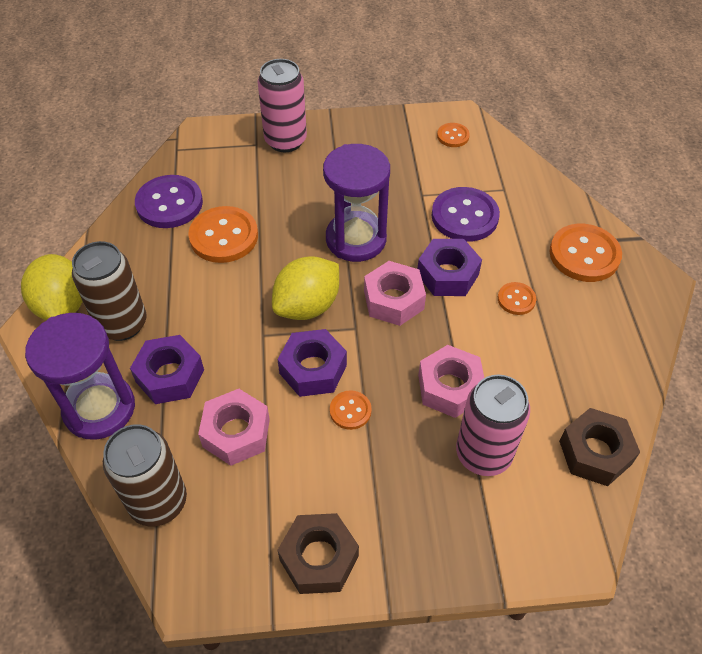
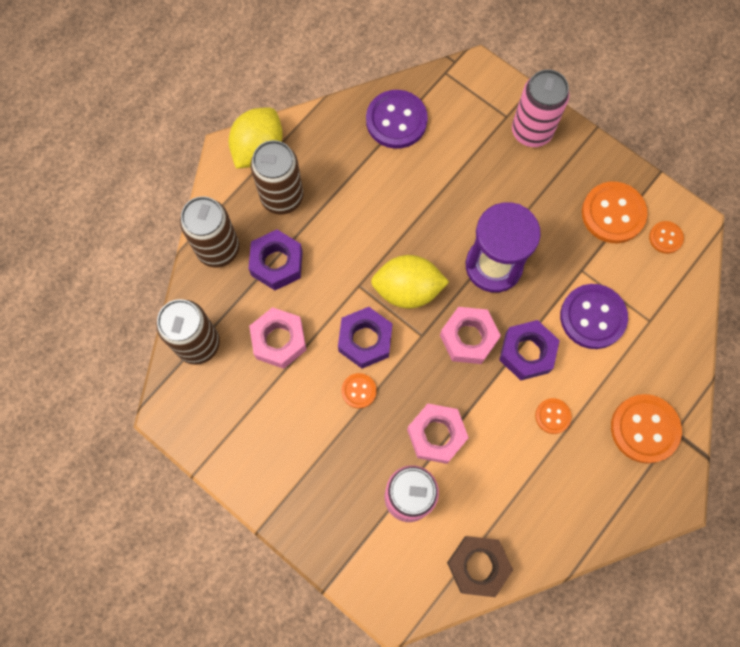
camera: 45 degrees right, 20 degrees up
(99, 408) = (218, 249): purple hourglass -> brown can
(224, 236) = (406, 182): orange button -> orange button (613, 213)
(319, 558) = (250, 464): brown nut -> none

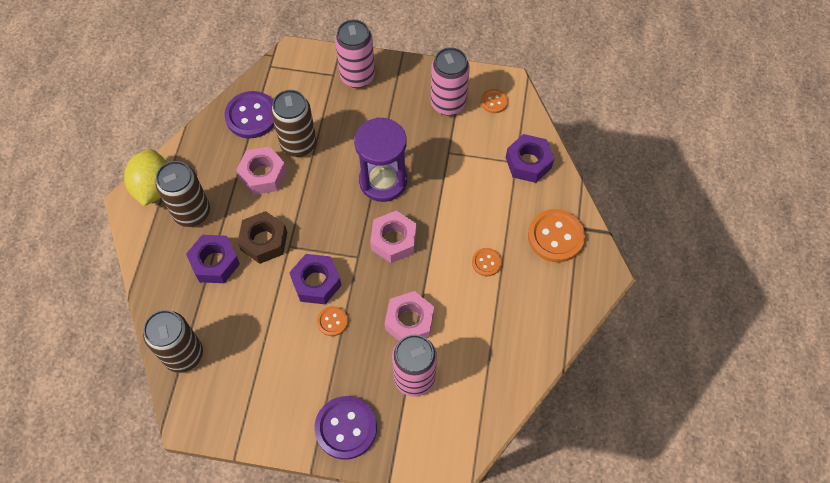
camera: 30 degrees left, 10 degrees down
(218, 249) = (161, 276): brown can -> brown can (298, 144)
(279, 341) = (248, 318): pink nut -> pink nut (263, 175)
(407, 290) = (328, 230): yellow lemon -> none
(478, 566) = (494, 397): brown nut -> brown nut (264, 241)
(527, 353) = (442, 228): purple nut -> purple nut (528, 163)
(592, 317) = (475, 180): purple button -> purple button (346, 428)
(613, 213) = (448, 103): orange button -> pink can

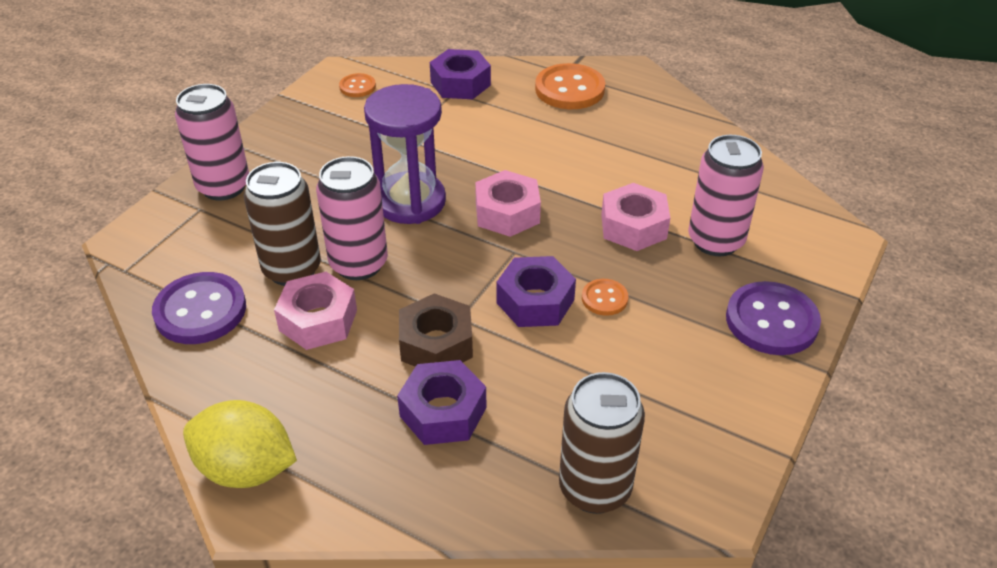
camera: 70 degrees left, 20 degrees down
(192, 213) = (332, 423): brown can -> none
(448, 103) = (332, 121): pink can -> pink can (358, 264)
(486, 262) = (578, 145): orange button -> none

